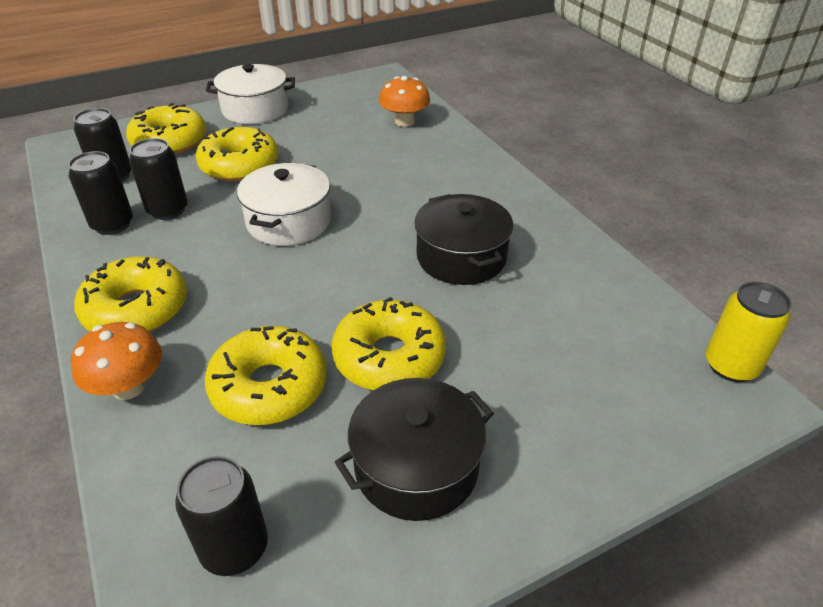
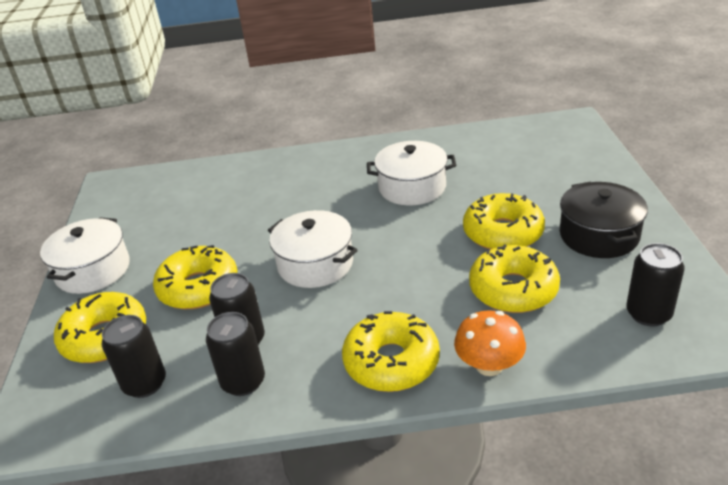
camera: 65 degrees left, 5 degrees down
(404, 122) = (204, 184): orange mushroom -> none
(461, 257) = (412, 187): black pot -> white pot
(731, 366) = (551, 120): yellow can -> none

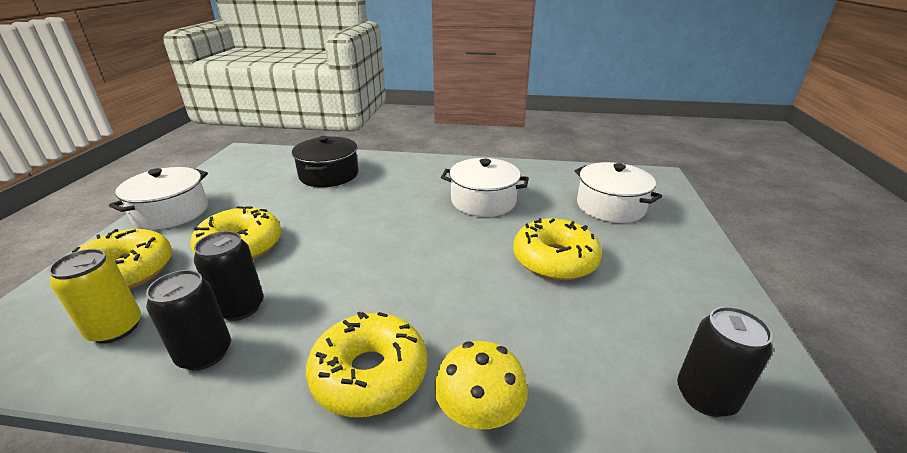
camera: 10 degrees right, 5 degrees down
(145, 384) = (116, 329): black can -> yellow can
(315, 264) = (357, 249): white pot -> white pot (610, 206)
(489, 365) = (479, 412): orange mushroom -> yellow mushroom
(513, 289) = (544, 322): yellow donut -> none
(599, 235) = (660, 285): black pot -> black pot (329, 175)

